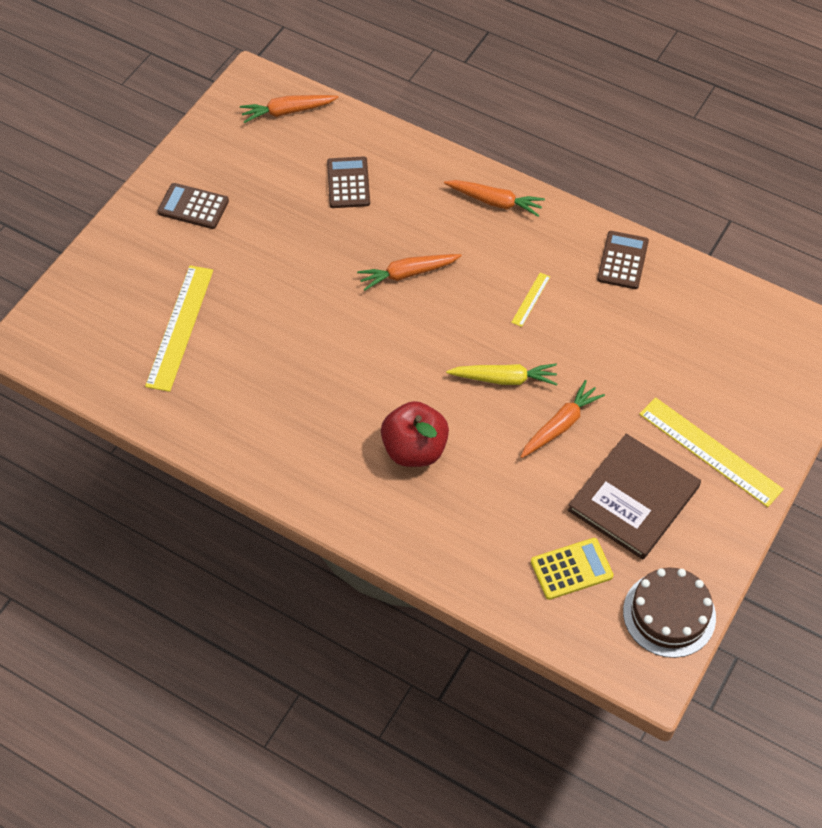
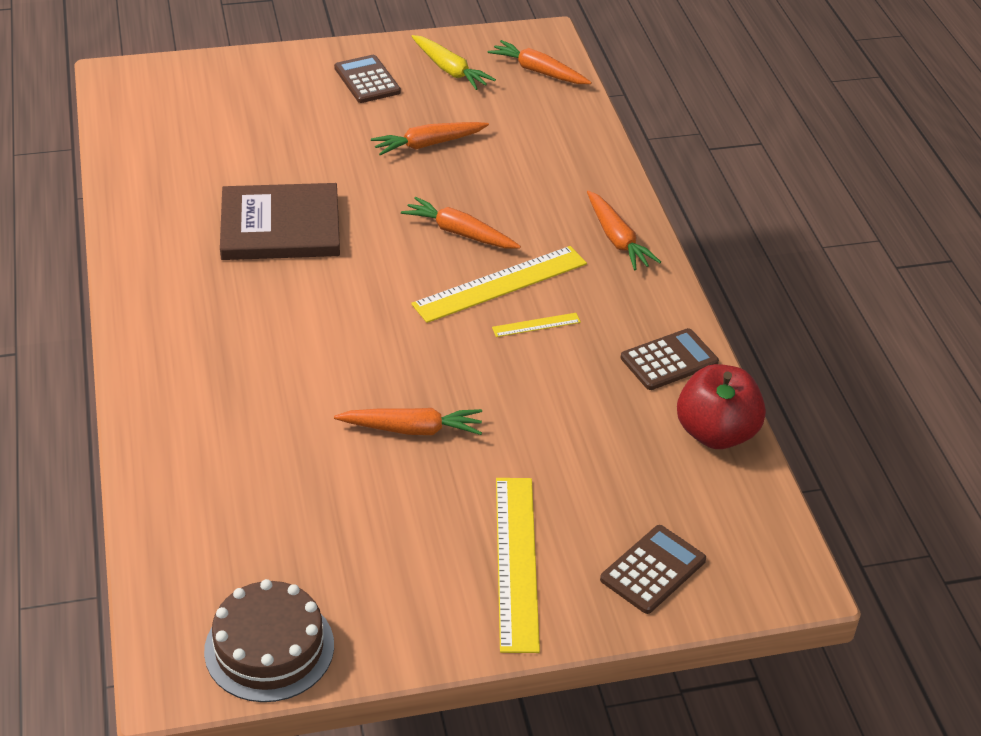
camera: 45 degrees right, 15 degrees down
(180, 327) = (232, 142): yellow ruler -> yellow ruler (500, 284)
(301, 225) = (428, 144): none -> orange carrot
(348, 183) = (511, 144): brown calculator -> brown calculator (653, 570)
(414, 449) = (265, 347): red apple -> red apple (716, 433)
(504, 379) = (419, 360): yellow carrot -> yellow carrot (450, 70)
(571, 569) = (245, 536): yellow calculator -> none
(633, 498) = (386, 535): brown book -> brown book (280, 226)

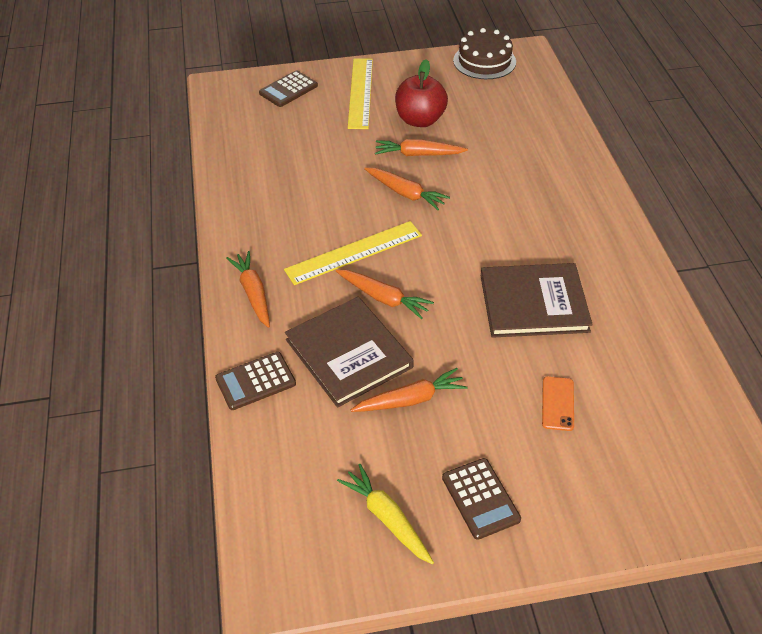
camera: 175 degrees left, 5 degrees up
(279, 140) = (558, 403): none -> orange phone
(496, 181) = (348, 353): none -> brown book
(536, 325) = (331, 221): yellow ruler -> none
(538, 71) = (285, 517): orange carrot -> orange carrot (405, 193)
(669, 360) = (243, 197): brown calculator -> brown calculator (255, 381)
(716, 433) = (229, 153): red apple -> red apple (420, 120)

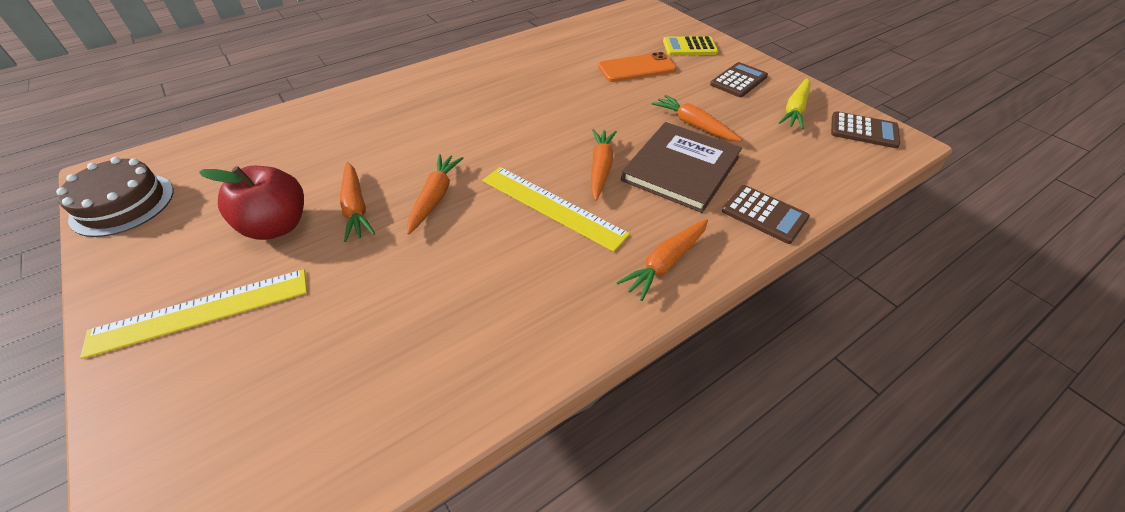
camera: 115 degrees left, 0 degrees up
(288, 89) = (183, 423): brown calculator -> brown calculator (863, 131)
(533, 303) = (548, 93): brown book -> none
(558, 403) = (636, 68): orange phone -> orange phone, size x1.59
(595, 492) = (689, 47): none -> yellow calculator

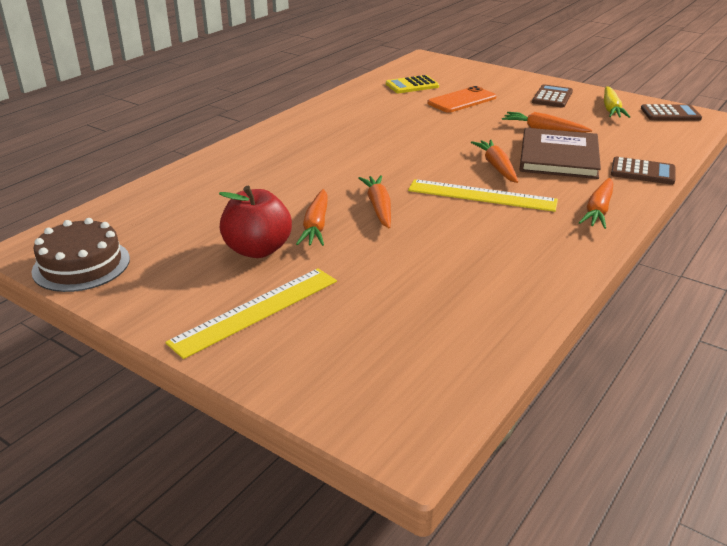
camera: 20 degrees left, 15 degrees down
(356, 207) = (316, 226): orange carrot -> orange carrot turned 45 degrees clockwise
(689, 47) = (492, 81): yellow calculator -> yellow calculator (412, 85)

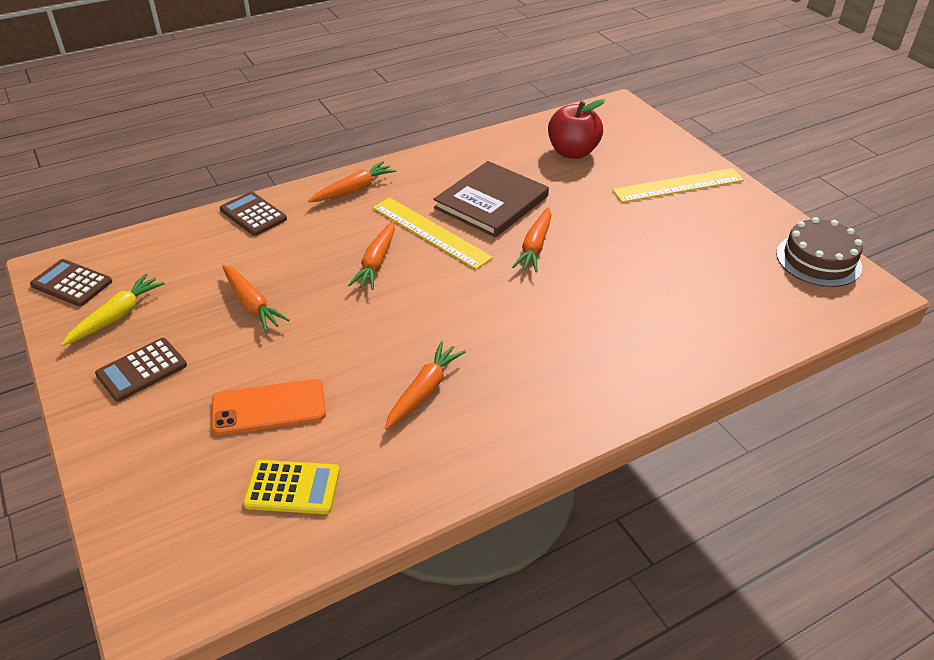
camera: 155 degrees left, 10 degrees up
(258, 250) = (663, 233): red apple -> red apple (572, 152)
(316, 226) = (603, 243): orange carrot -> orange carrot (424, 391)
(559, 157) = (298, 256): brown book -> brown book (491, 202)

